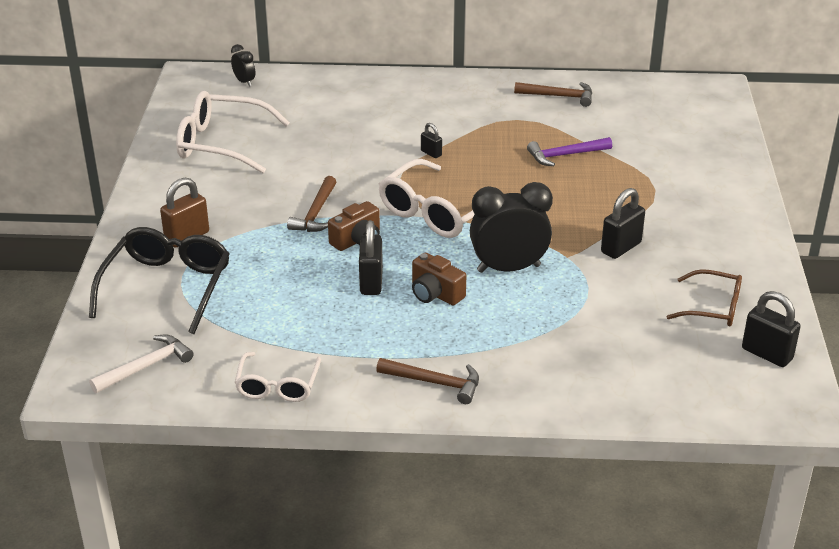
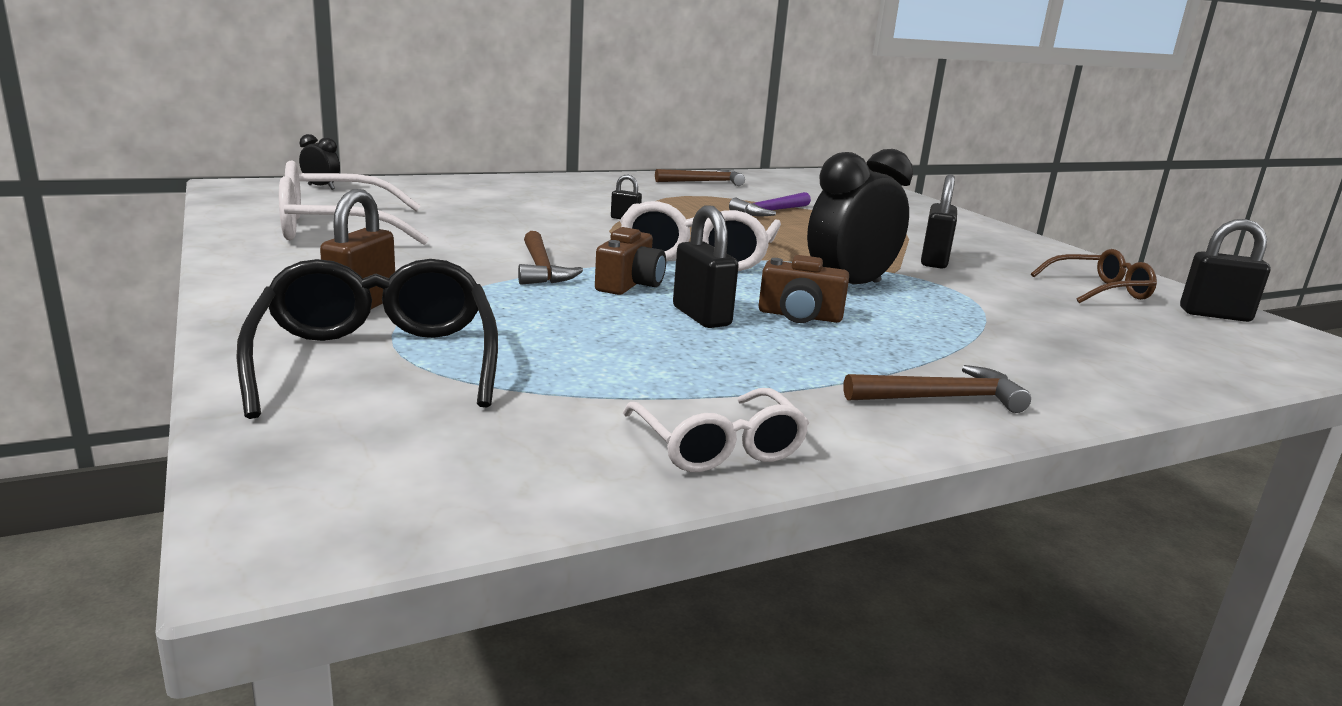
camera: 30 degrees left, 15 degrees down
(146, 366) = (434, 468): white hammer -> none

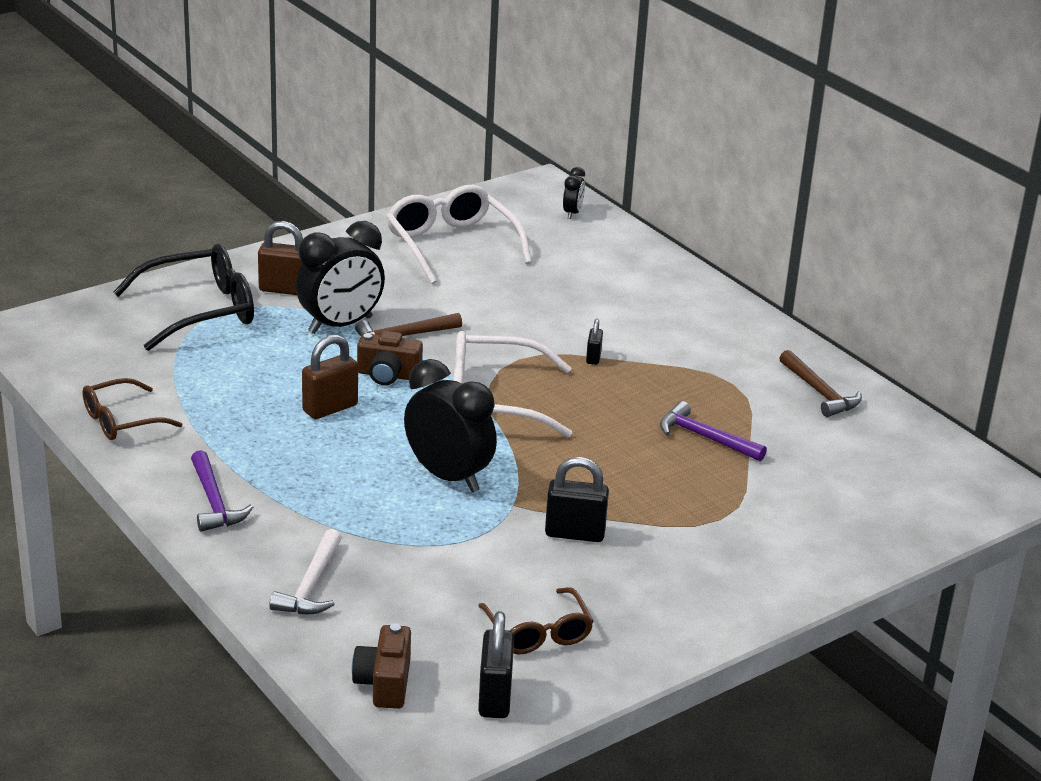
camera: 80 degrees right, 10 degrees up
(491, 290) = (340, 325): none -> black clock
(701, 316) = (330, 408): black padlock -> brown padlock
(718, 446) = (121, 421): white glasses -> brown glasses
(799, 316) = (354, 450): brown camera -> brown camera (384, 683)
(942, 398) = (213, 502): brown hammer -> purple hammer
(1096, 364) = (311, 585): none -> white hammer

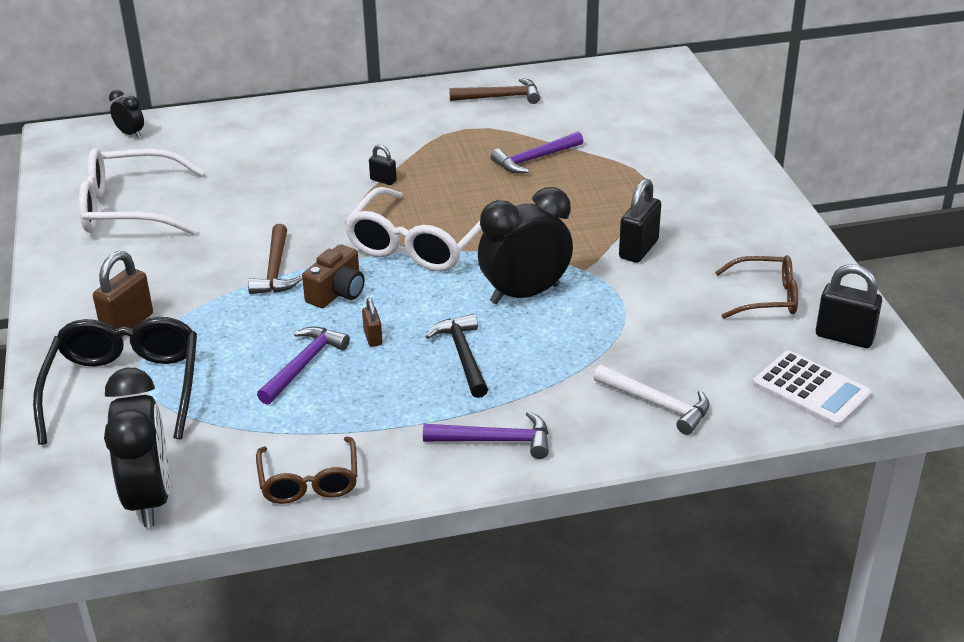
camera: 65 degrees left, 5 degrees up
(272, 383) = (304, 365): none -> purple hammer
(329, 461) = (463, 355): none -> black hammer
(330, 408) = (373, 338): brown padlock -> brown padlock, size x0.55
(340, 325) = (226, 302): black clock -> black clock (149, 498)
(384, 683) = (811, 390): brown camera -> white calculator

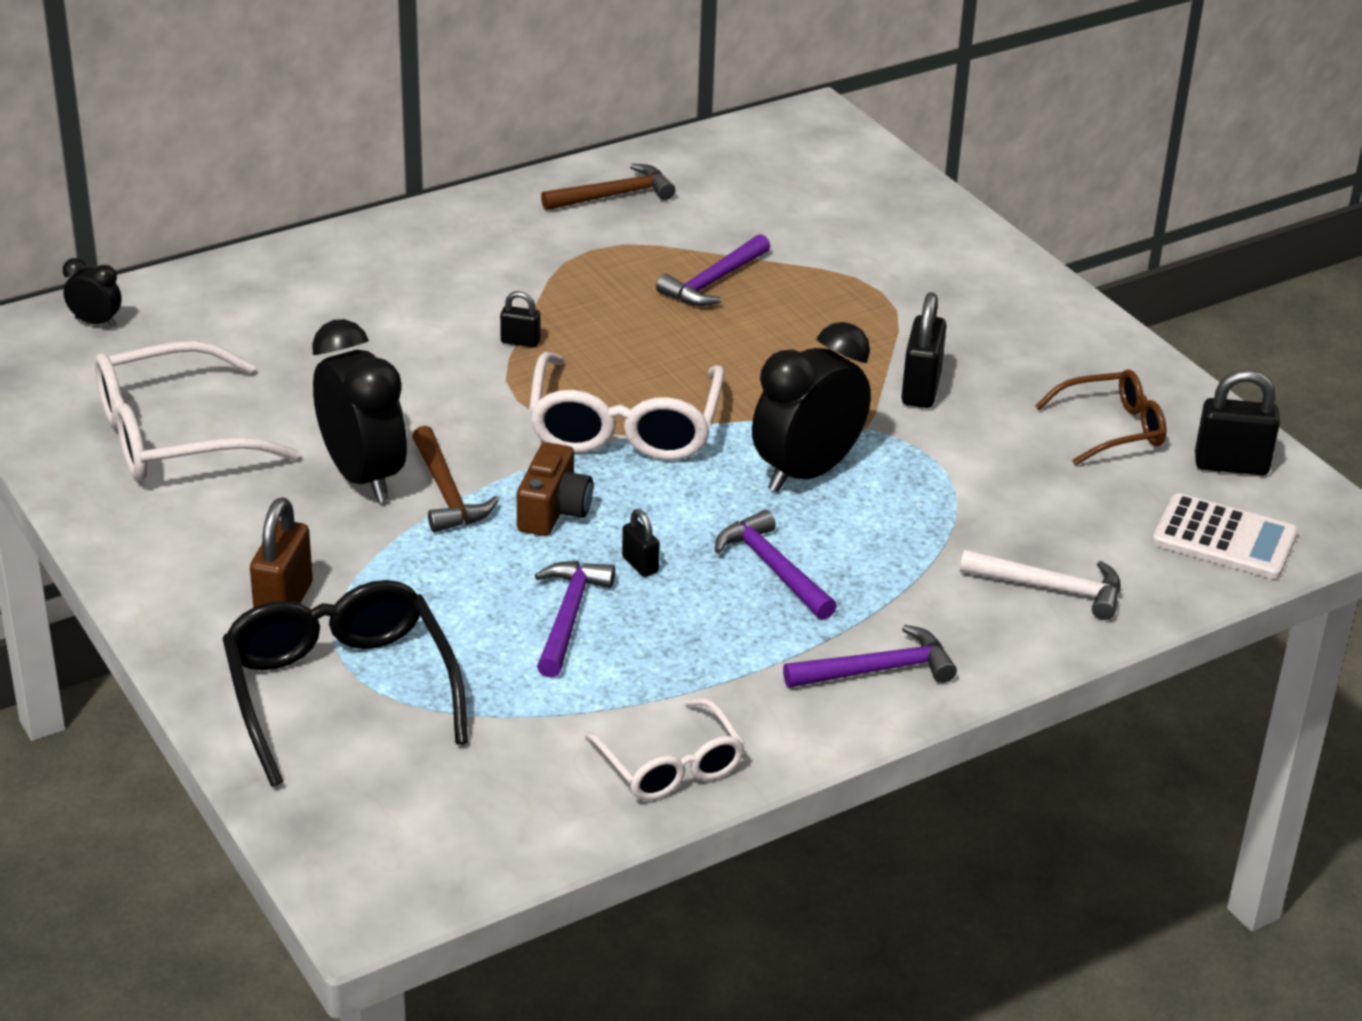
camera: 20 degrees left, 0 degrees up
(149, 498) = (471, 827): black clock -> black clock (363, 477)
(309, 481) = (670, 765): brown glasses -> white glasses
(373, 338) = (640, 564): brown padlock -> black padlock
(463, 355) = (773, 568): black hammer -> purple hammer

